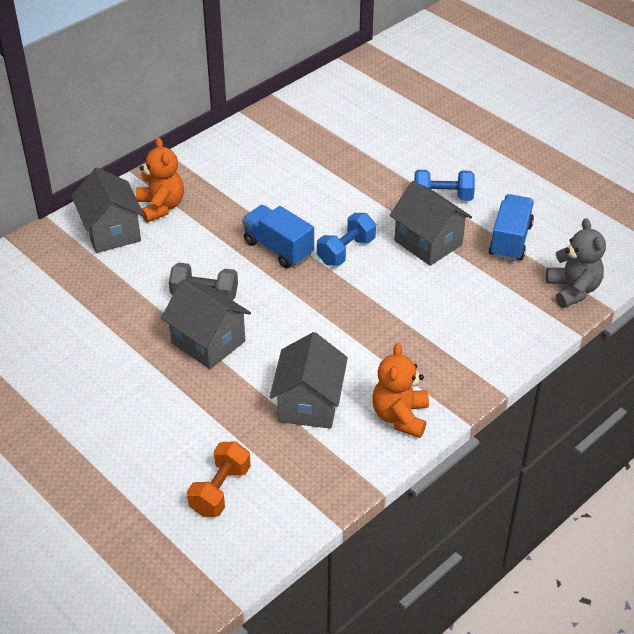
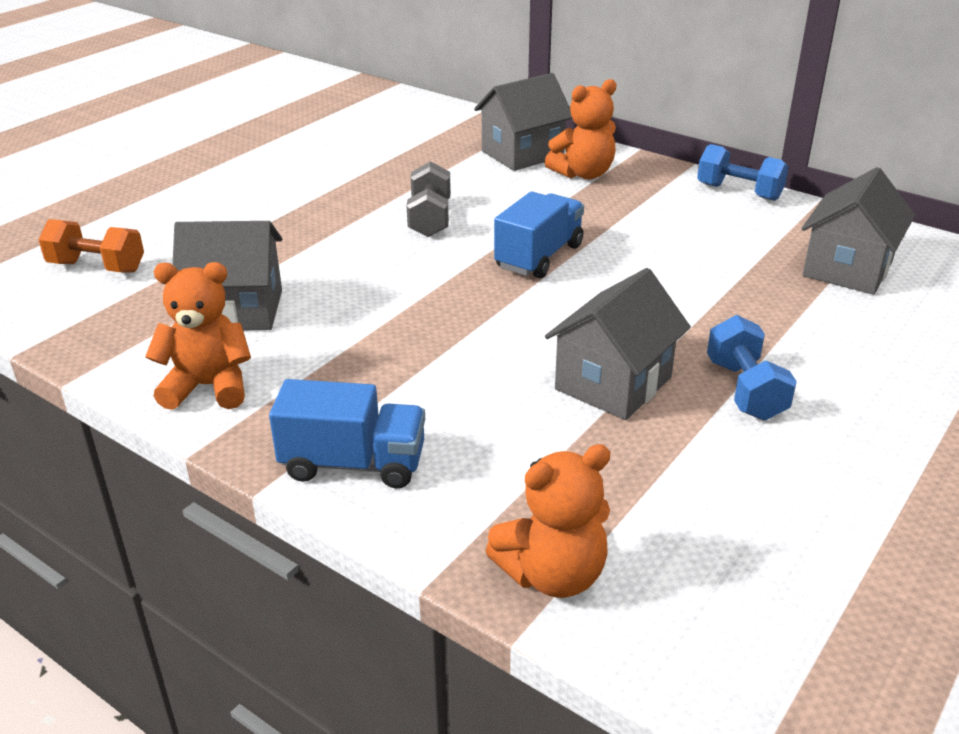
camera: 80 degrees right, 10 degrees down
(208, 342) = (344, 231): grey house -> grey house (847, 269)
(346, 251) = (557, 309): blue dumbbell -> blue dumbbell (739, 192)
(510, 240) = (666, 478): blue truck -> blue truck (353, 463)
(573, 290) = (553, 574): grey teddy bear -> orange teddy bear

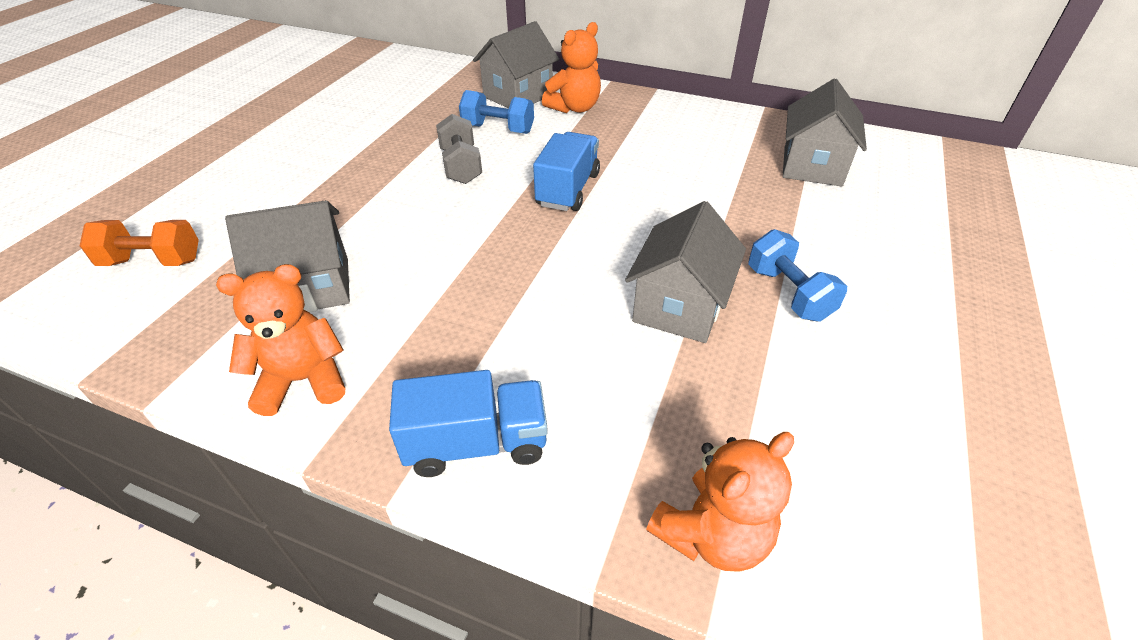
camera: 15 degrees left, 10 degrees up
(739, 192) = (701, 109): blue dumbbell -> blue dumbbell (498, 129)

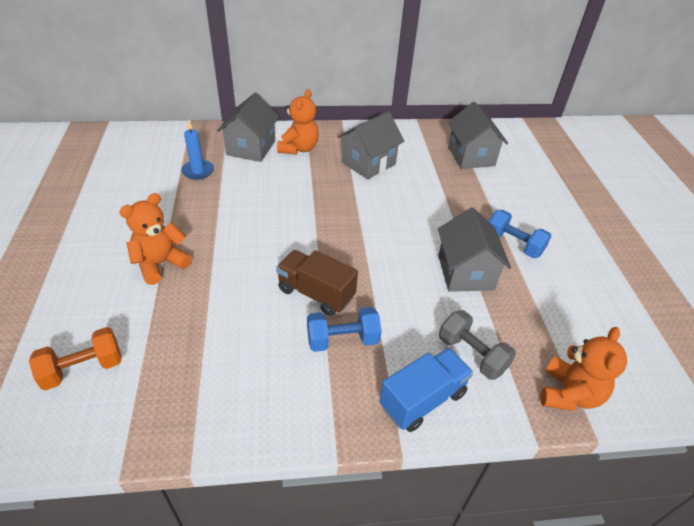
camera: 30 degrees left, 0 degrees up
(303, 380) = (285, 407): orange teddy bear -> orange teddy bear (160, 264)
(309, 287) = (229, 343): grey house -> grey house (368, 163)
(438, 106) = (198, 171): none -> blue candle
(453, 267) = (316, 293): none -> brown truck
(461, 166) = (257, 216): grey dumbbell -> grey dumbbell (471, 354)
(498, 129) = (259, 179): blue dumbbell -> blue dumbbell (342, 340)
(568, 189) = (343, 214): blue truck -> none

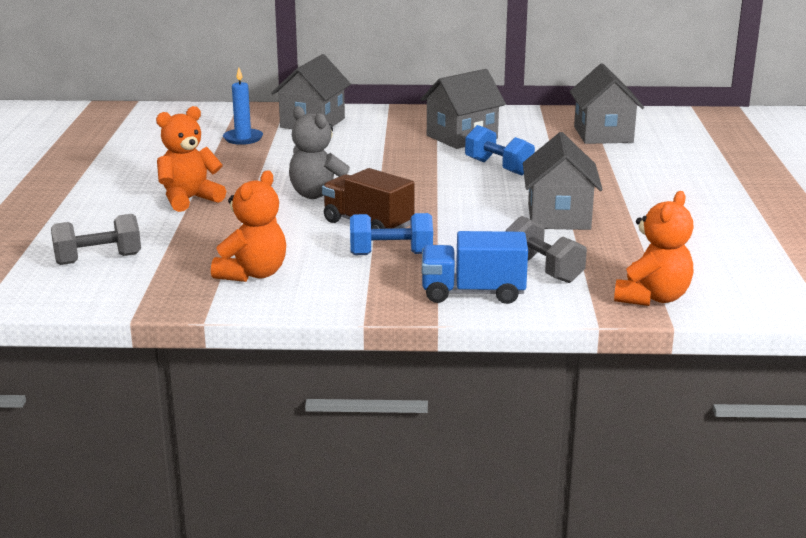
camera: 10 degrees right, 20 degrees down
(83, 369) = (98, 259): orange dumbbell -> grey dumbbell
(269, 251) = (319, 195): none -> grey teddy bear
(299, 148) = (374, 124): orange teddy bear -> orange teddy bear (253, 274)
(422, 399) = (473, 293): blue truck -> blue truck turned 150 degrees counterclockwise
(513, 244) = (630, 200): blue dumbbell -> blue dumbbell (498, 167)

